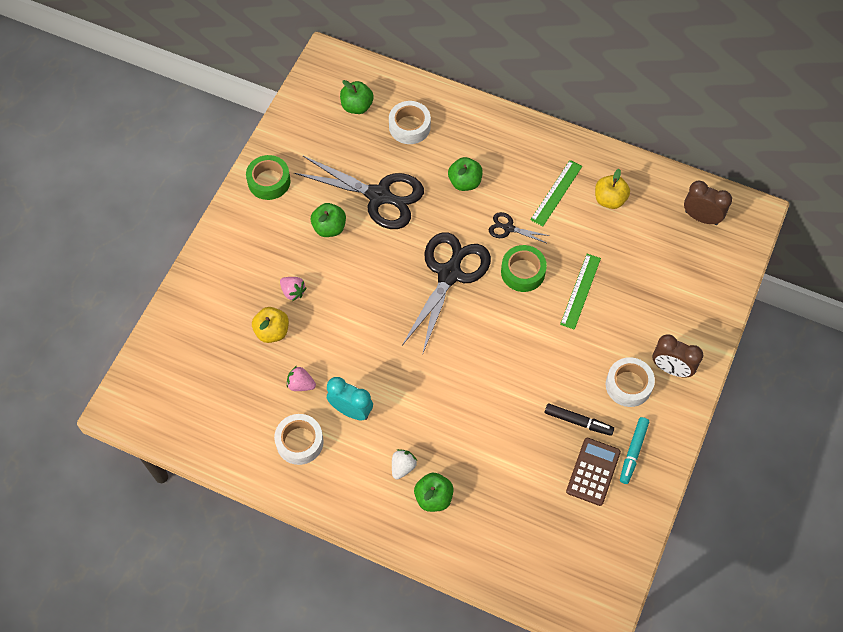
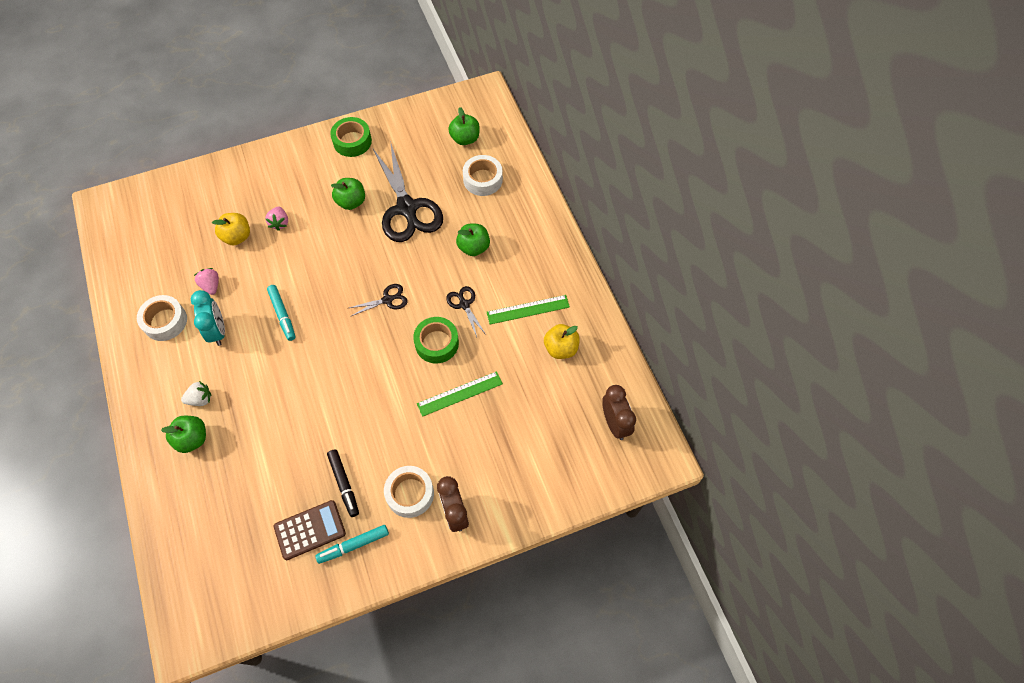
camera: 45 degrees right, 0 degrees up
(385, 354) = (282, 315): none -> turquoise marker
(450, 274) = (388, 300): black scissors -> black scissors, size x0.45

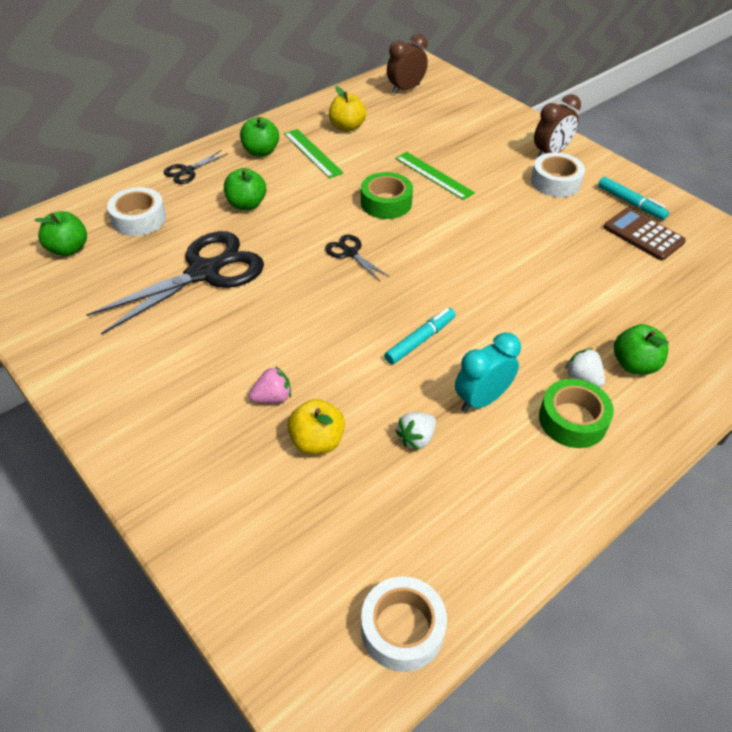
camera: 110 degrees left, 15 degrees down
(165, 321) = (503, 471): white tape -> white tape (402, 629)
(211, 285) = (416, 438): pink strawberry -> white strawberry
(344, 484) = (581, 225): black marker -> none
(351, 202) = (209, 329): green apple -> green apple (261, 152)
(352, 141) = (89, 364): green tape -> green tape (572, 420)
(464, 304) = (327, 195): black scissors -> black scissors (187, 171)

